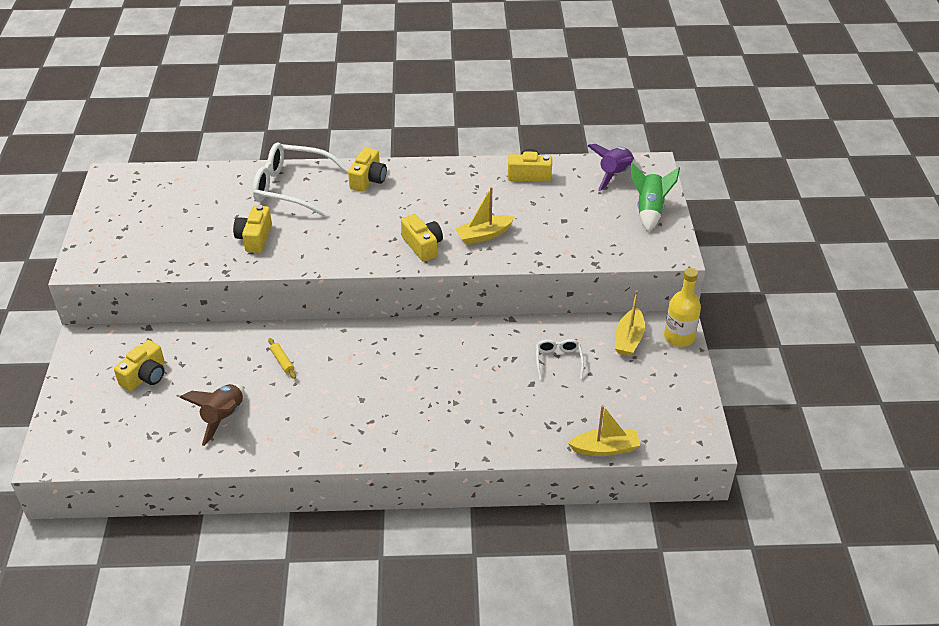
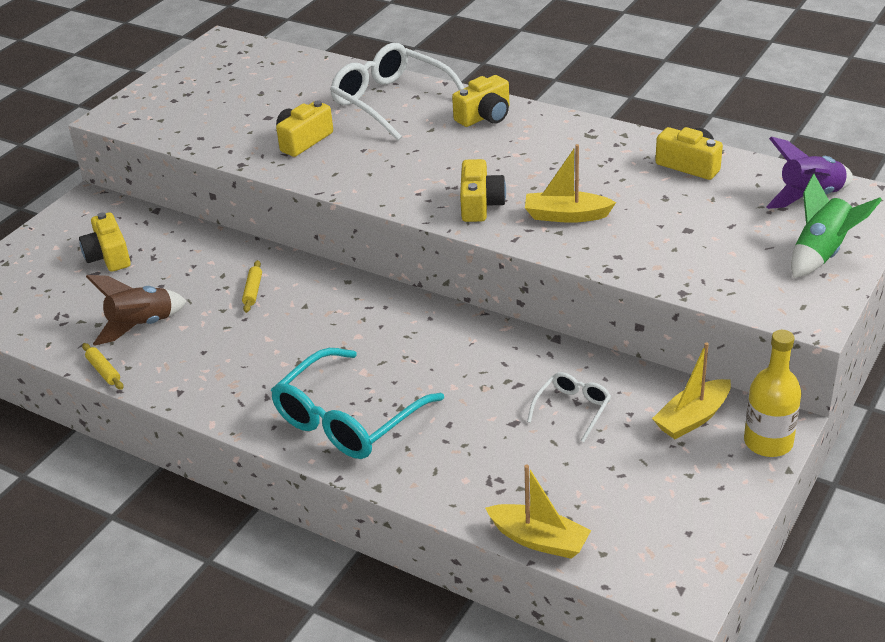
camera: 35 degrees right, 5 degrees down
(145, 376) = (108, 256): yellow camera -> yellow camera turned 90 degrees clockwise
(226, 461) = (104, 371): none -> yellow rolling pin
(428, 423) = (348, 419): none -> turquoise glasses

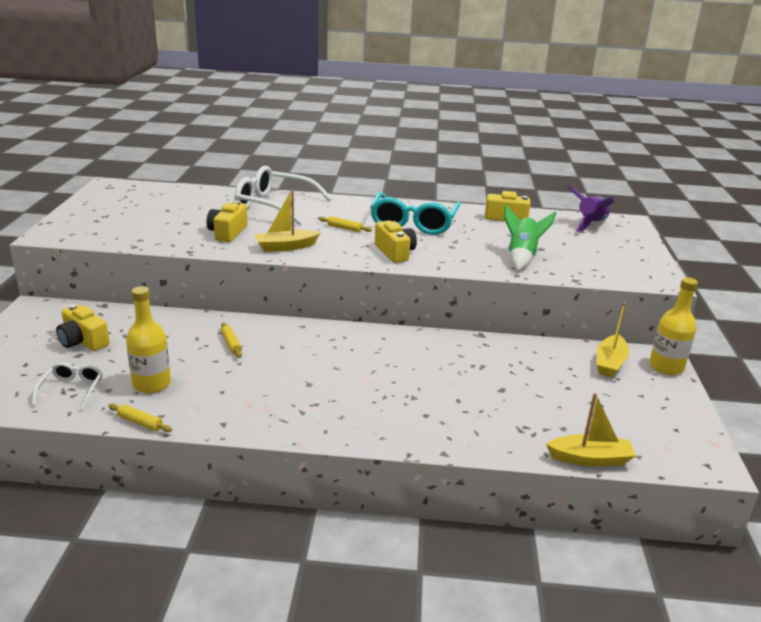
camera: 30 degrees left, 10 degrees down
(142, 326) = (151, 384): brown rocket -> yellow bottle
(348, 419) = (380, 413): turquoise glasses -> turquoise glasses (413, 223)
(449, 154) = (344, 228): none -> yellow rolling pin
(485, 116) = (349, 207): yellow camera -> none
(566, 216) = (458, 251): yellow boat -> yellow boat (286, 247)
(572, 409) = (532, 373): white glasses -> white glasses (72, 390)
(821, 254) = (629, 250): green rocket -> green rocket (521, 257)

